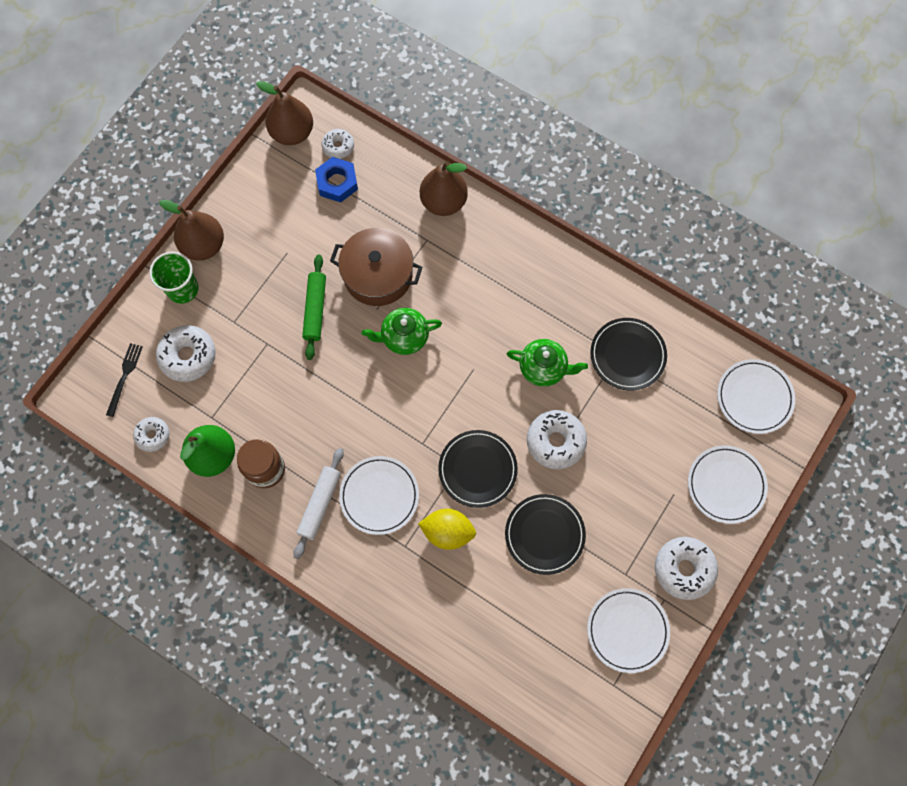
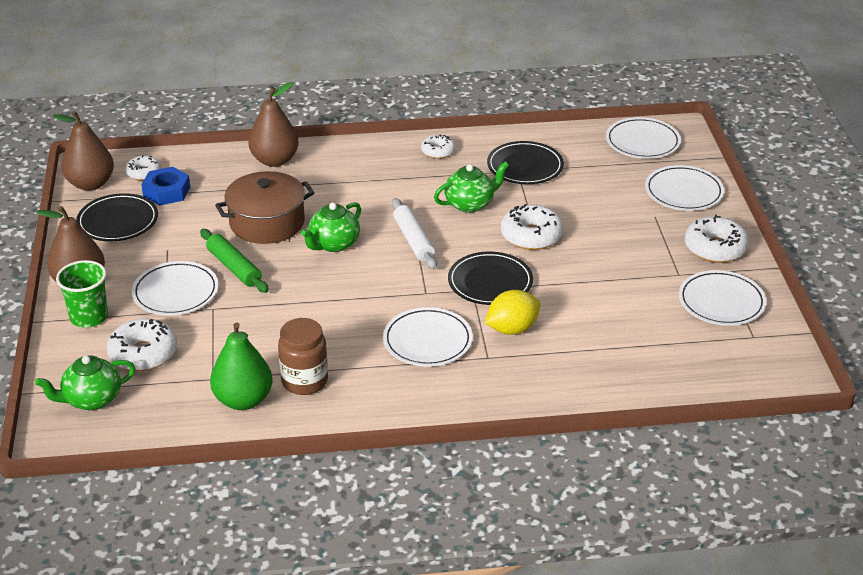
camera: 40 degrees left, 35 degrees down
(124, 377) = (91, 399): black fork -> green teapot
(153, 435) = (166, 420): white donut -> white donut (438, 151)
(256, 306) = (175, 292): none -> white plate
(320, 504) = (382, 374): white rolling pin -> white rolling pin (414, 240)
(544, 534) = (590, 288): black plate -> black plate (118, 221)

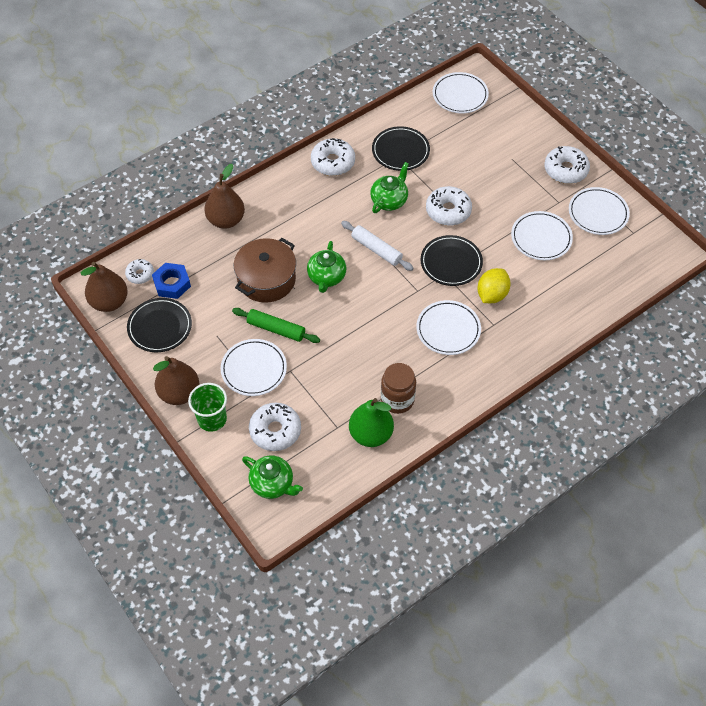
camera: 30 degrees left, 20 degrees up
(91, 399) = (272, 484): green teapot -> green teapot turned 90 degrees counterclockwise
(438, 151) = (333, 162): white donut -> white donut, size x1.68
(684, 192) = (515, 129): white plate -> white plate (541, 238)

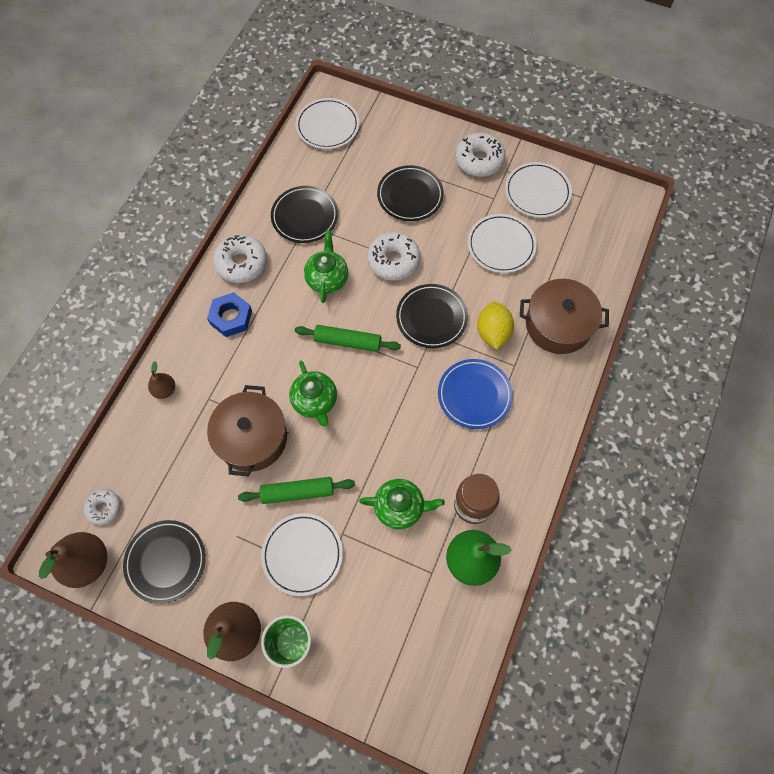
camera: 30 degrees left, 10 degrees up
(172, 284) = (148, 500): blue nut -> blue nut (231, 317)
(226, 220) = (165, 390): brown pear -> brown pear, size x0.54
(272, 484) = (405, 683): green teapot -> green teapot (400, 507)
(275, 430) = (369, 616): white donut -> none
(376, 249) = (348, 341): white rolling pin -> green rolling pin
(448, 329) = (474, 395): white plate -> blue plate
(492, 171) = (410, 195): none -> black plate
(548, 313) = (558, 325): none -> brown pot

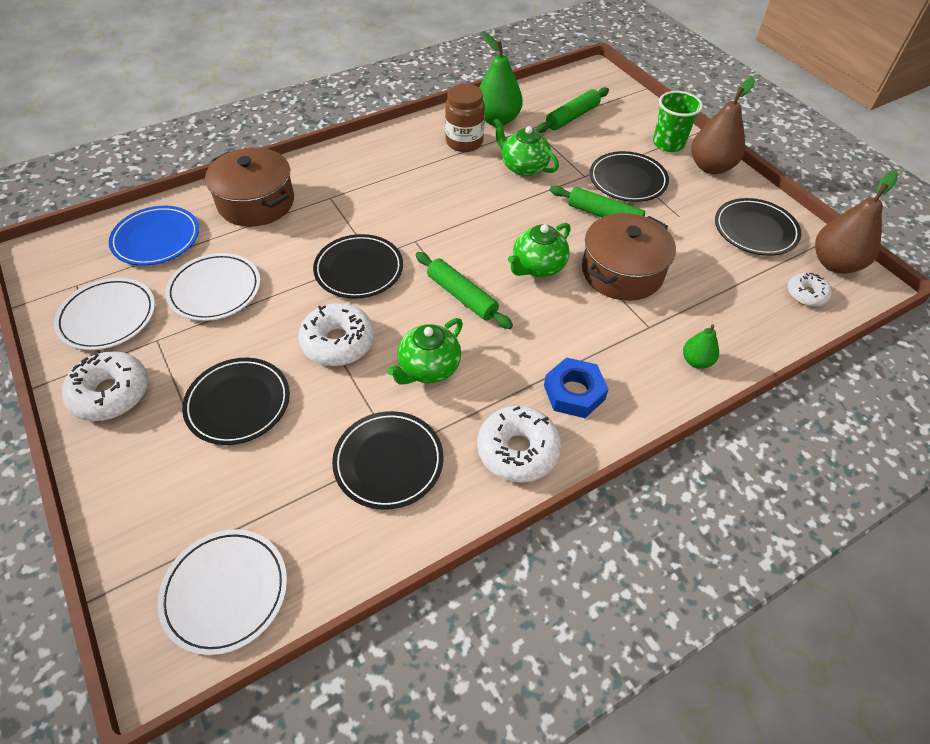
camera: 145 degrees left, 15 degrees down
(165, 390) = (696, 361): brown pear -> green pear
(302, 554) = (627, 180): white plate -> black plate
(315, 401) = (537, 267): green teapot -> green teapot turned 150 degrees counterclockwise
(407, 620) = (572, 117): none -> green rolling pin
(474, 395) = (388, 197): blue plate -> blue plate (156, 239)
(493, 333) = (318, 228): yellow lemon -> none

